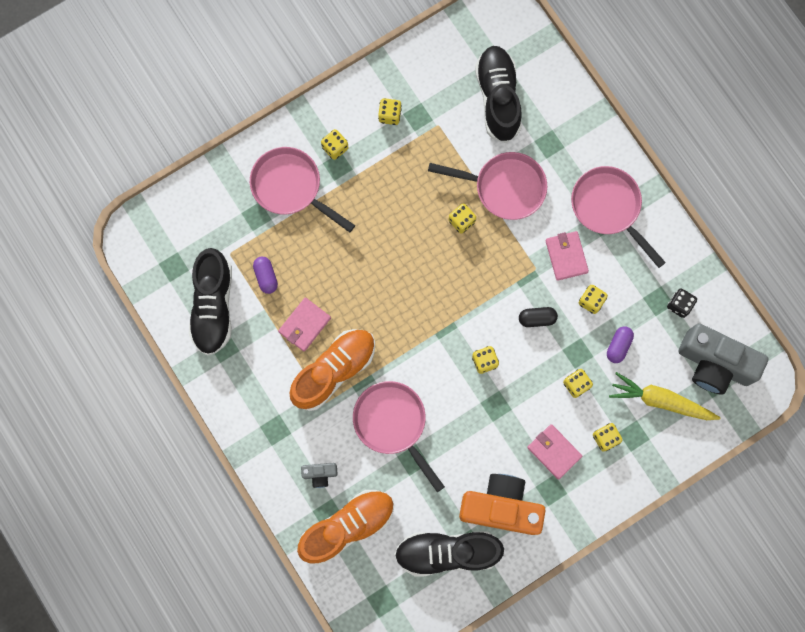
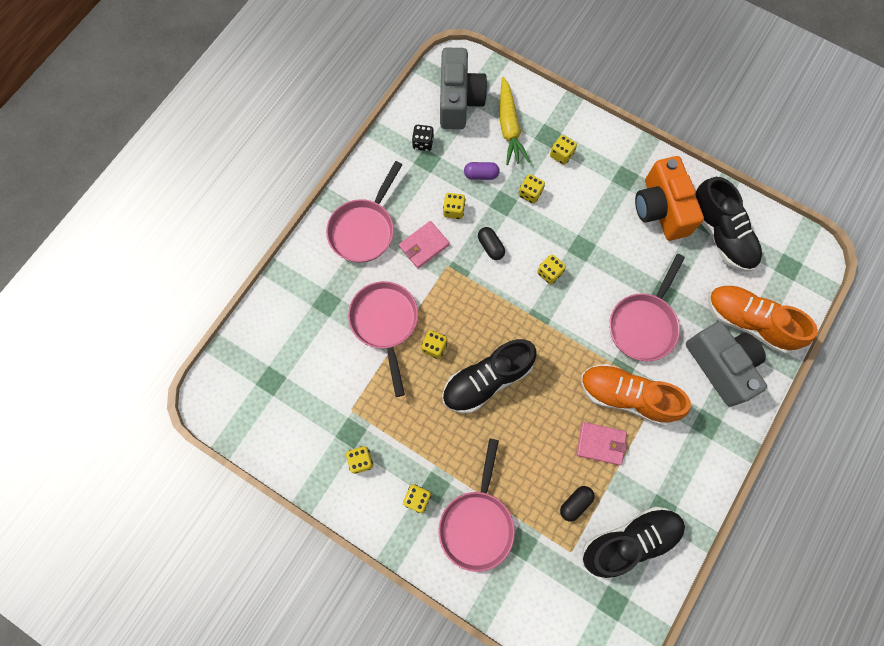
camera: 115 degrees left, 5 degrees down
(266, 277) = (575, 503): purple capsule -> black capsule
(320, 474) = (721, 366): grey camera -> grey camera, size x2.28
(498, 98) = (301, 366): black shoe -> black shoe (487, 380)
(554, 452) = (594, 188): pink wallet -> none

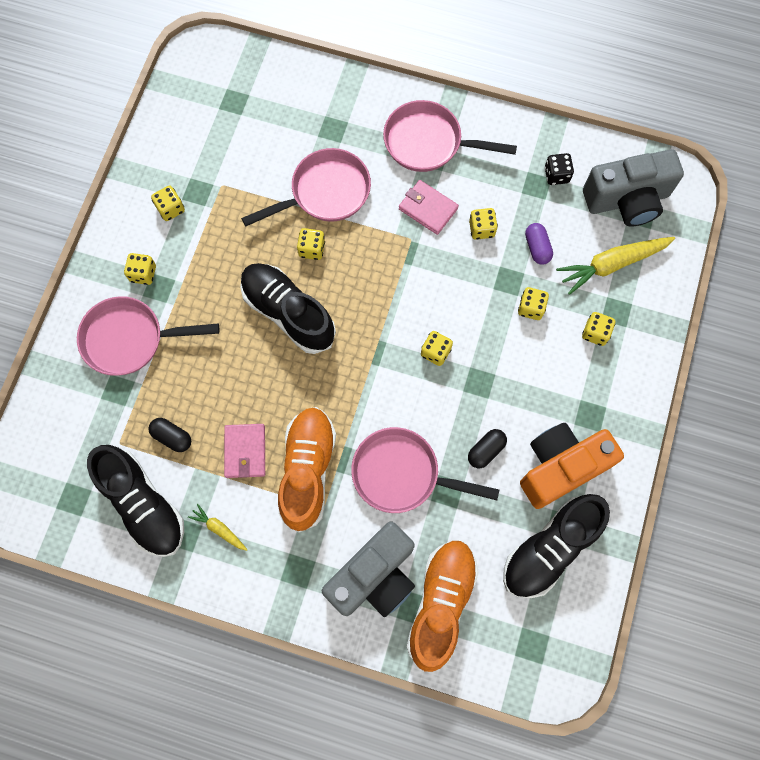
camera: 75 degrees right, 0 degrees up
(490, 246) = (449, 279): black capsule -> black capsule (486, 450)
(662, 480) = (219, 529): none -> yellow carrot

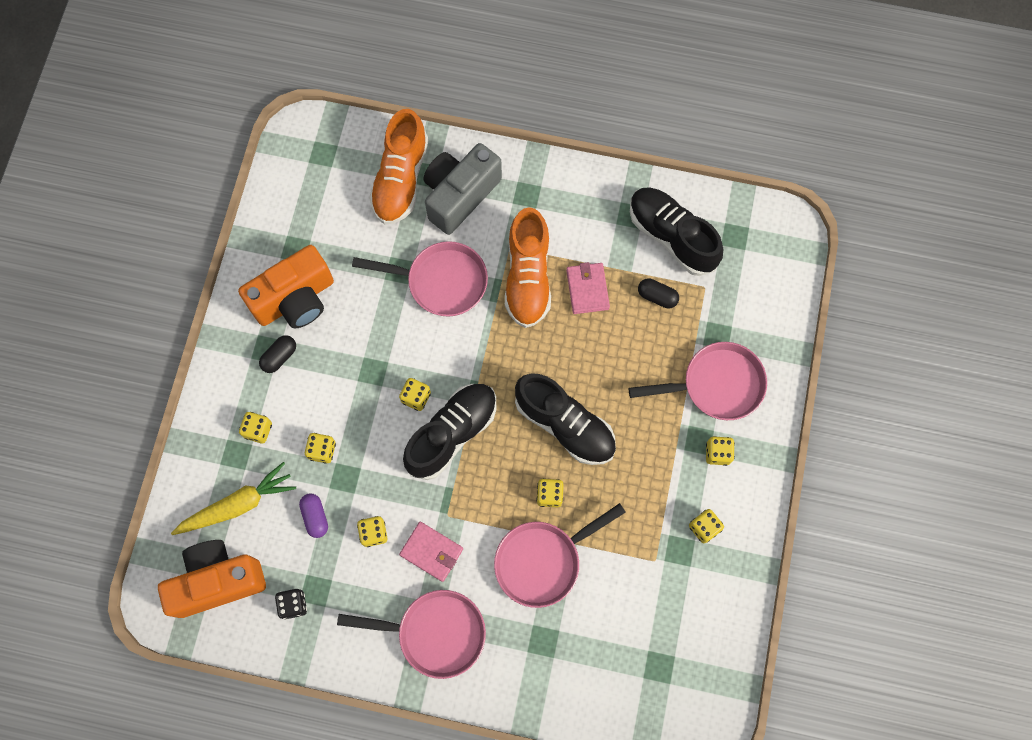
camera: 175 degrees right, 0 degrees up
(219, 529) = (600, 222): yellow carrot -> none
(486, 450) = (365, 308): black capsule -> black capsule (279, 357)
(550, 548) = (306, 230): black shoe -> black shoe (452, 434)
(627, 200) = (217, 581): grey camera -> orange camera

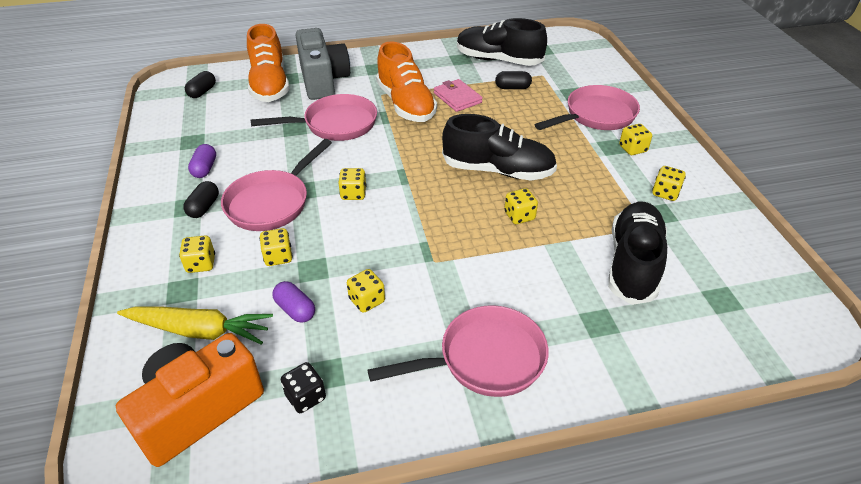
camera: 25 degrees left, 30 degrees down
(238, 505) = (199, 330): yellow carrot -> yellow carrot turned 60 degrees clockwise
(295, 299) = (205, 169): orange camera -> purple capsule
(328, 163) = (202, 92): none -> black capsule
(431, 552) = (436, 294): pink wallet -> none
(452, 434) = (402, 206): black shoe -> black shoe (633, 264)
(459, 195) = (323, 81): grey camera -> grey camera turned 150 degrees clockwise
(542, 561) = (549, 262): pink pan -> pink pan (271, 203)

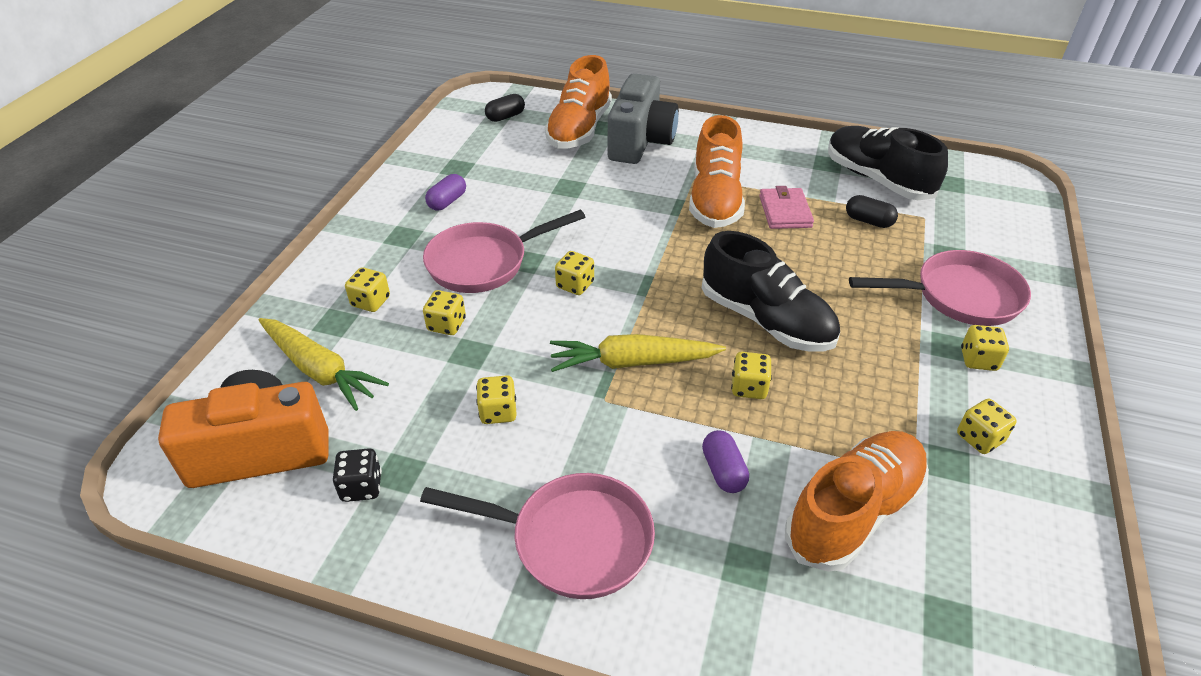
camera: 30 degrees right, 0 degrees up
(204, 207) = (416, 243): black capsule -> none
(295, 309) = (421, 389): purple capsule -> purple capsule (723, 471)
(335, 124) = (615, 197): pink pan -> none
(434, 229) = (633, 362): none -> yellow carrot
(633, 264) = (853, 512): black shoe -> orange shoe

